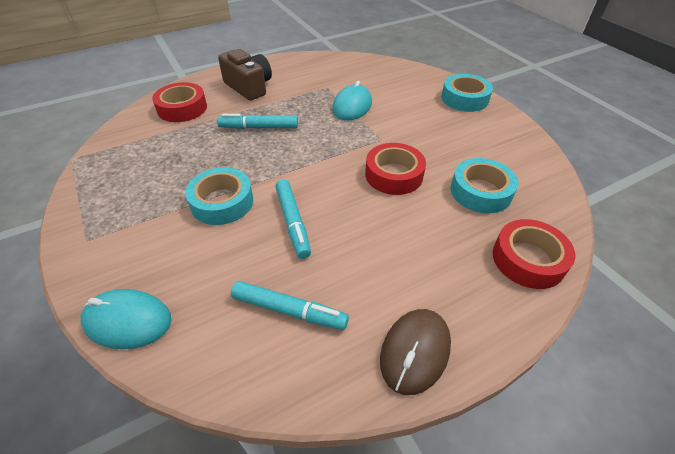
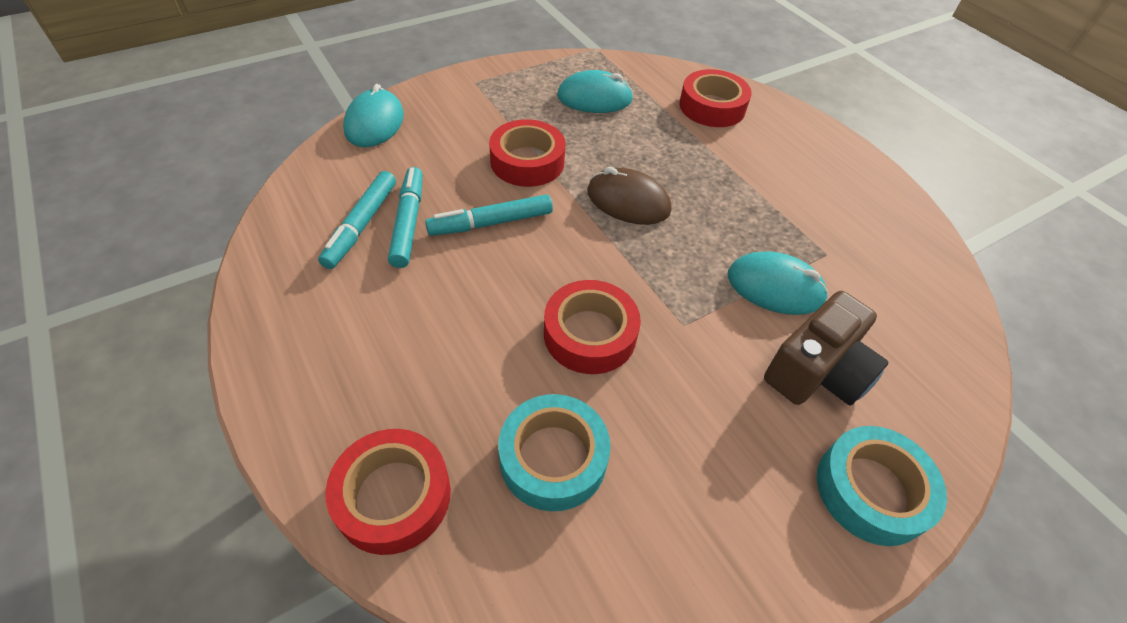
camera: 85 degrees right, 5 degrees up
(148, 162) = (594, 98): none -> turquoise mouse
(222, 202) = (527, 161): turquoise tape -> red tape
(249, 87) = (790, 162): brown camera -> brown camera (817, 371)
(259, 127) = (684, 180): turquoise marker -> turquoise marker (408, 222)
(415, 351) = (282, 330): brown mouse -> brown mouse (628, 201)

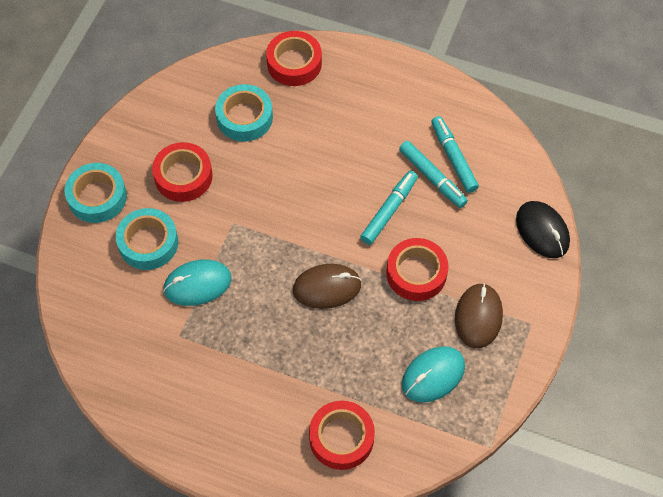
camera: 145 degrees right, 10 degrees up
(374, 123) = (542, 231): turquoise mouse -> black mouse
(511, 107) = (478, 317): none -> brown mouse
(590, 334) = (276, 183): red tape -> red tape (183, 176)
(817, 371) = (148, 243): brown camera -> turquoise tape

